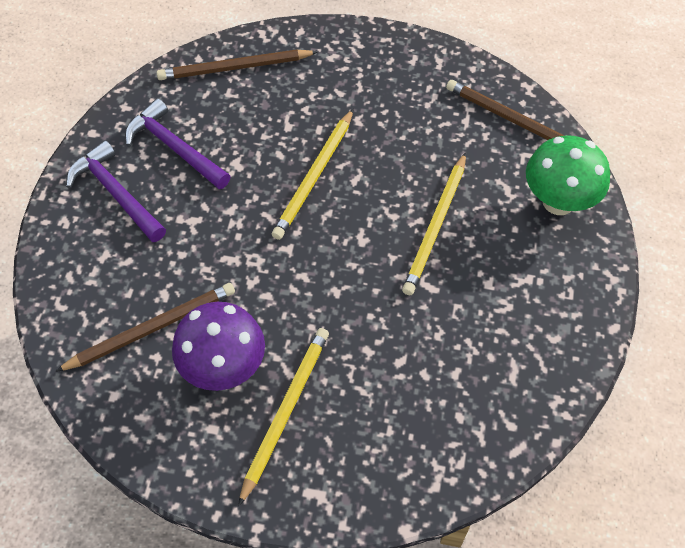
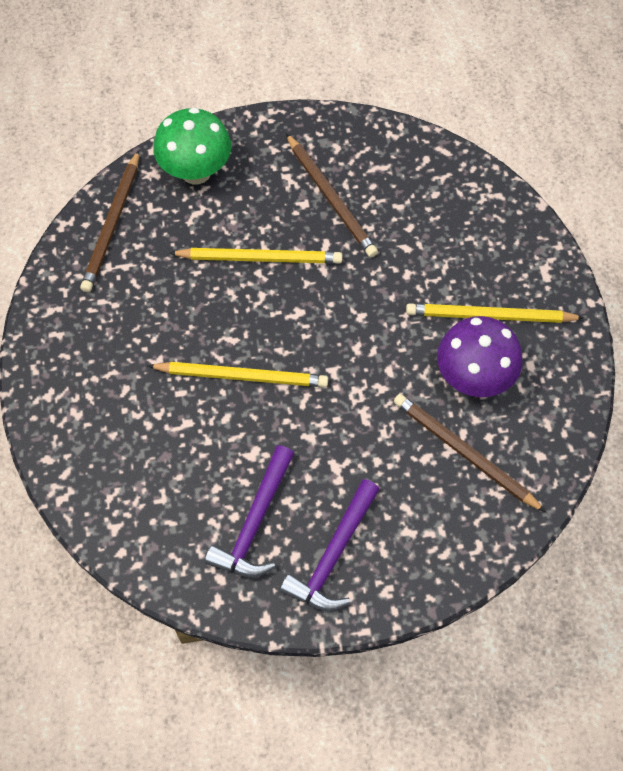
camera: 110 degrees left, 5 degrees up
(234, 68) = (123, 507): brown pencil -> brown pencil (331, 198)

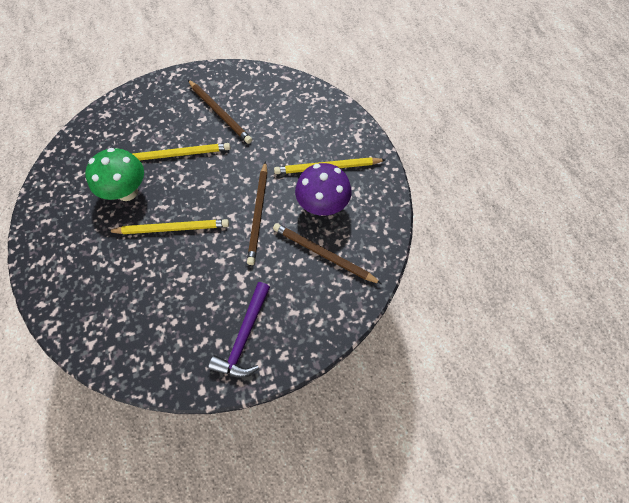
camera: 10 degrees left, 0 degrees up
(112, 224) = (81, 147): brown pencil -> brown pencil (258, 214)
(196, 171) = (133, 109): green mushroom -> green mushroom (127, 192)
(254, 523) = (188, 324): purple hammer -> none

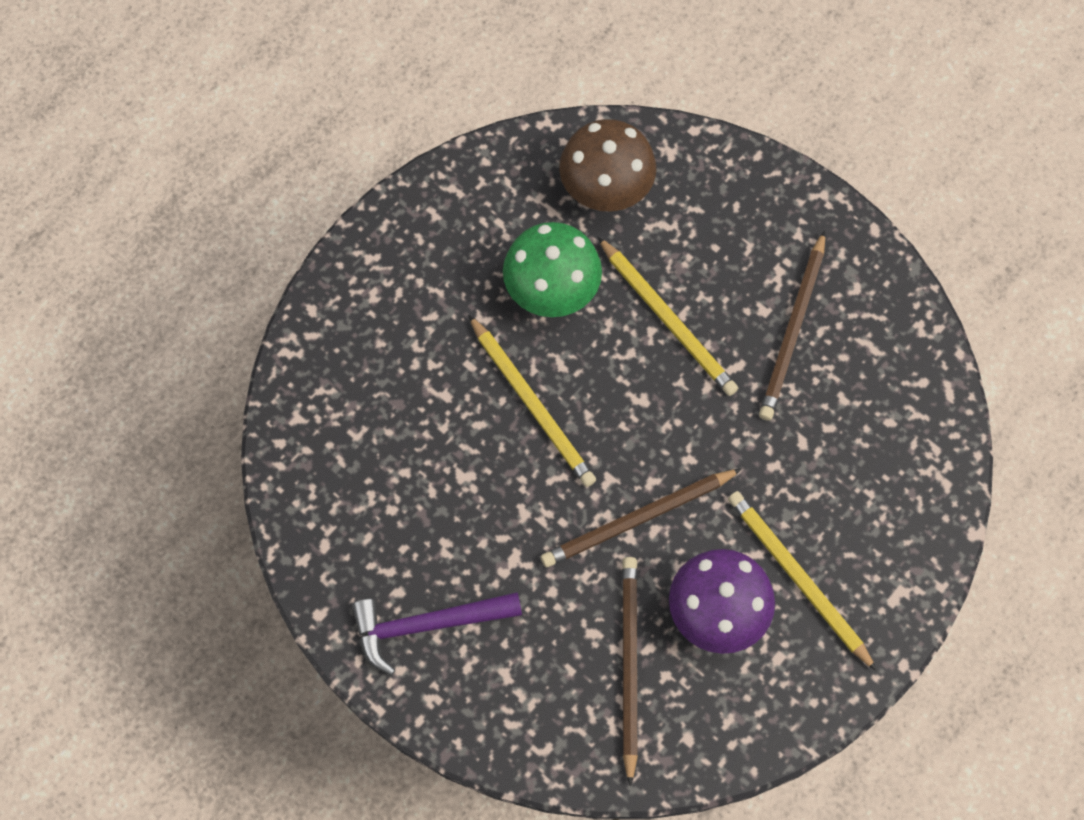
camera: 60 degrees right, 5 degrees up
(101, 146) = (606, 191): none -> brown mushroom

